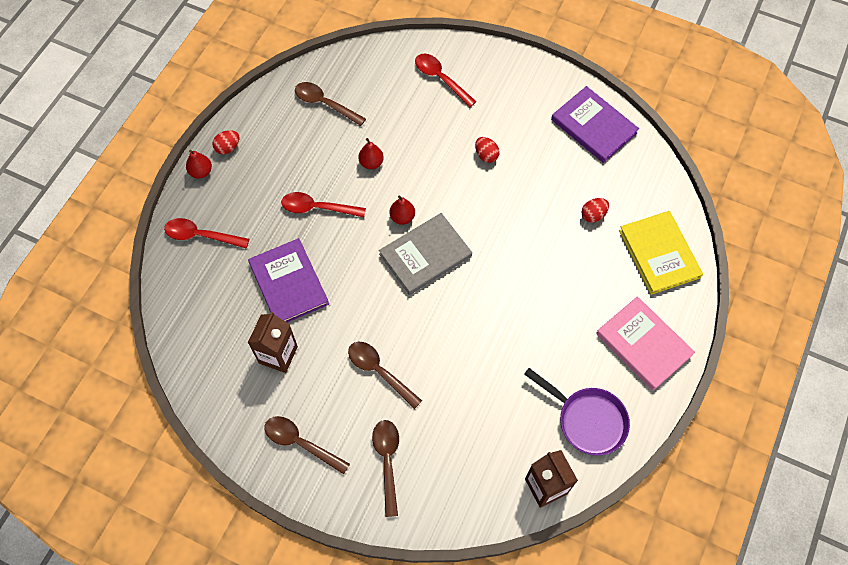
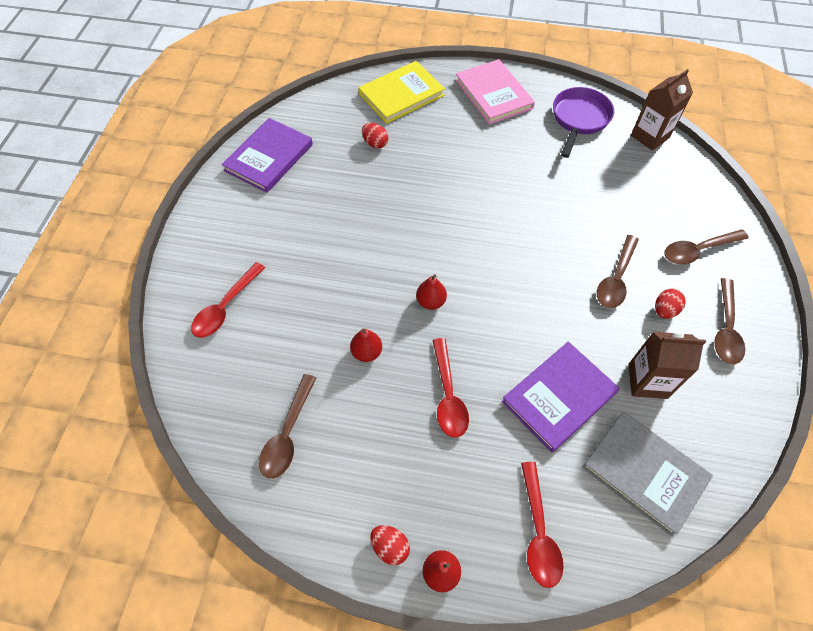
camera: 105 degrees left, 5 degrees down
(425, 255) = (469, 269): grey book -> grey book (644, 472)
(486, 155) = (327, 240): red egg -> red egg (664, 310)
(643, 344) = (493, 94): pink book -> pink book turned 60 degrees counterclockwise

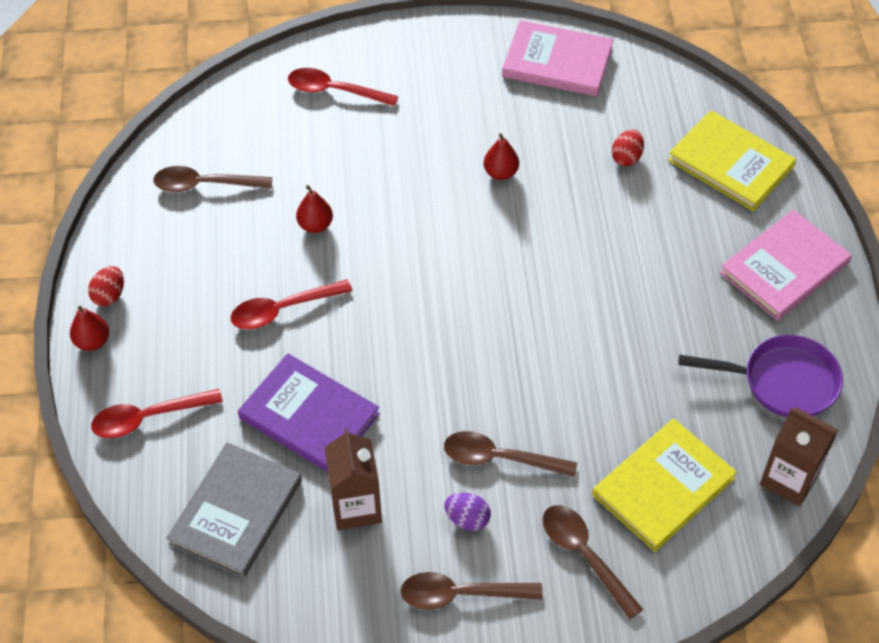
camera: 75 degrees right, 5 degrees down
(269, 157) = (557, 62): purple book -> pink book
(430, 301) = (400, 268): red pear -> red pear (500, 173)
(649, 196) = (663, 487): none -> yellow book
(664, 310) = (467, 519): red egg -> purple egg

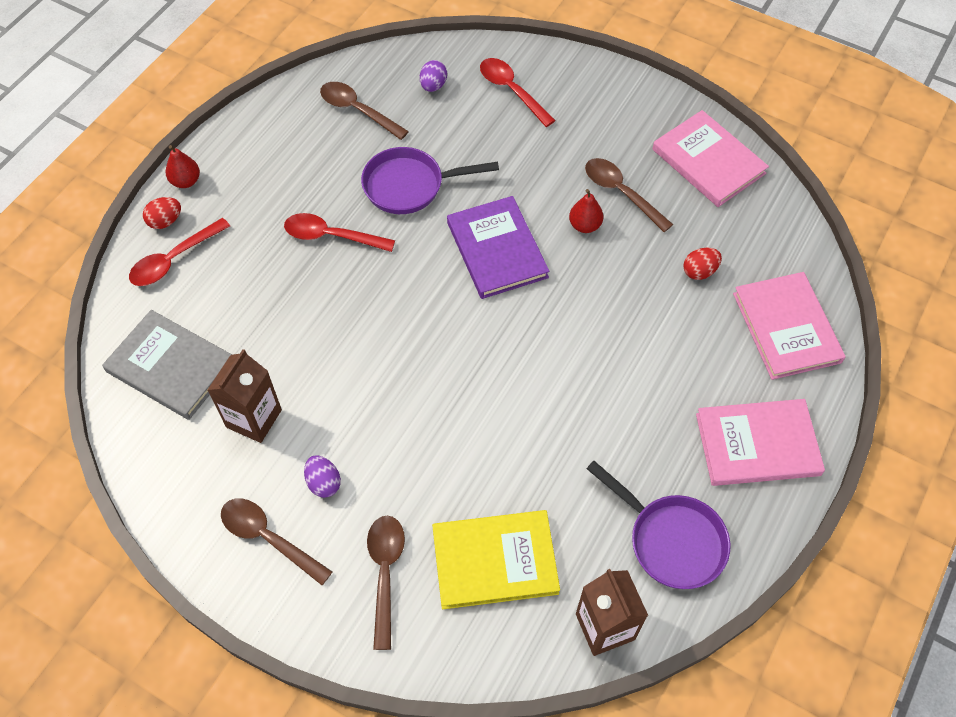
camera: 35 degrees right, 5 degrees up
(109, 295) = (225, 154): red egg -> red egg (165, 221)
(149, 418) = (174, 259): red spoon -> red spoon turned 60 degrees counterclockwise
(236, 512) = (171, 367): grey book -> grey book turned 60 degrees clockwise
(257, 124) = (433, 86): none -> purple egg
(309, 416) = (281, 328): purple book -> purple book (497, 250)
(315, 225) = (409, 186): red pear -> purple pan
(500, 458) = (389, 452): brown spoon -> brown spoon (621, 193)
(730, 163) = (786, 327): yellow book -> pink book

